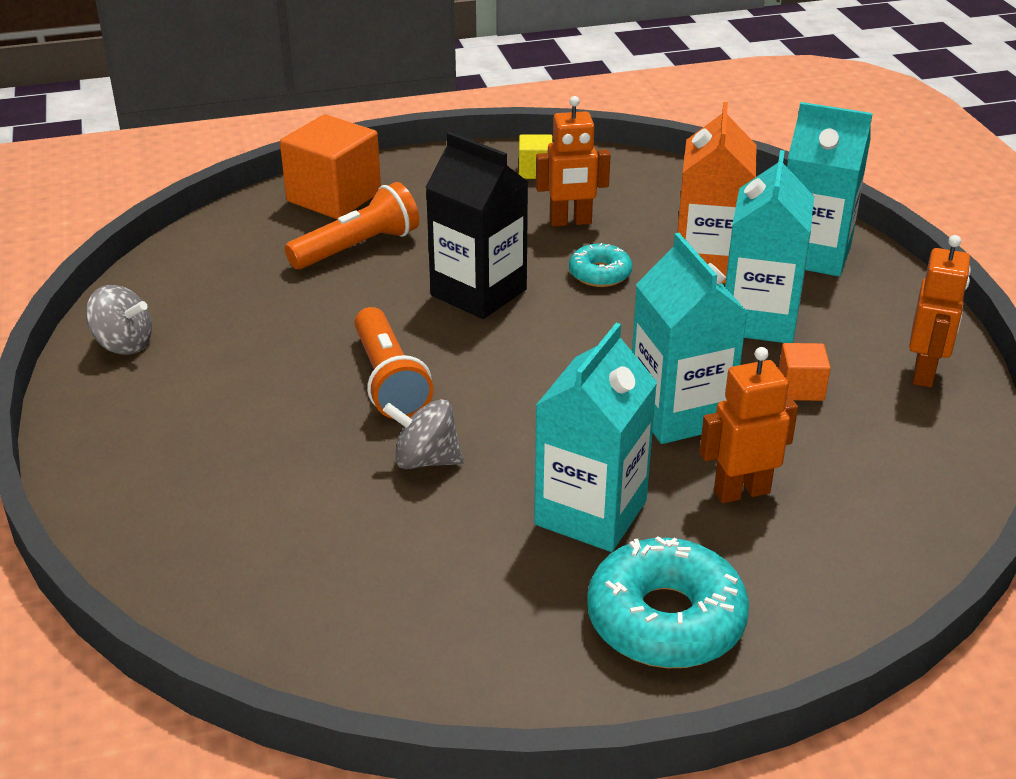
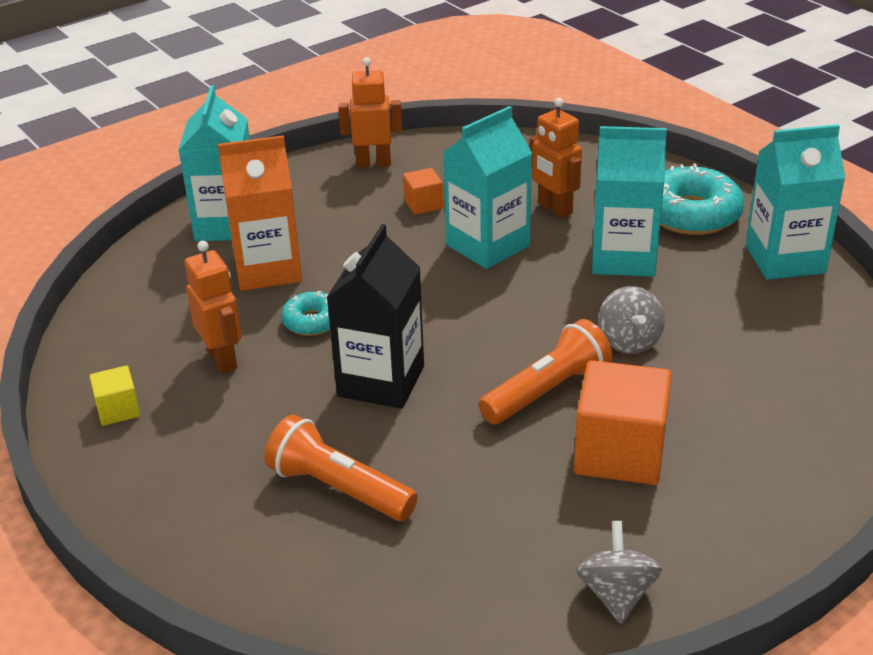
camera: 110 degrees left, 0 degrees up
(334, 197) = (233, 550): orange cube -> orange cube (620, 453)
(759, 320) = (343, 233): turquoise carton -> turquoise carton (785, 259)

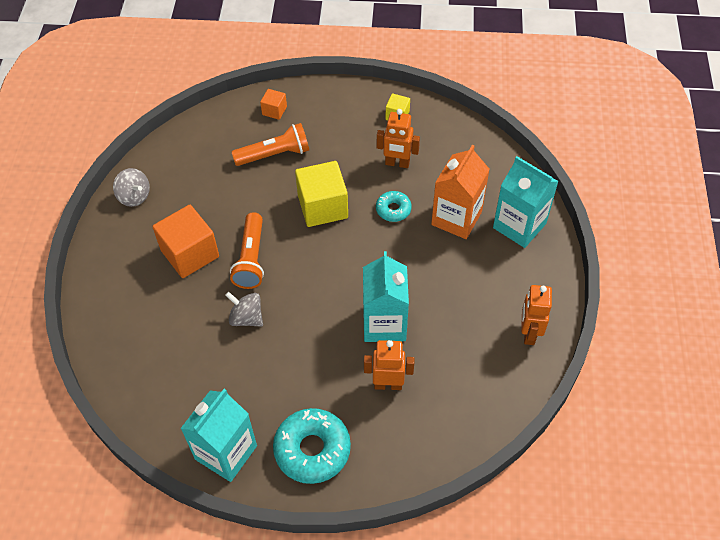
camera: 130 degrees right, 20 degrees up
(373, 163) = (529, 333): orange robot -> orange robot turned 150 degrees clockwise
(381, 381) = (322, 207): black carton -> yellow cube
(423, 204) = (456, 324): orange cube -> orange cube (274, 110)
(623, 258) = (309, 375): turquoise carton -> none

